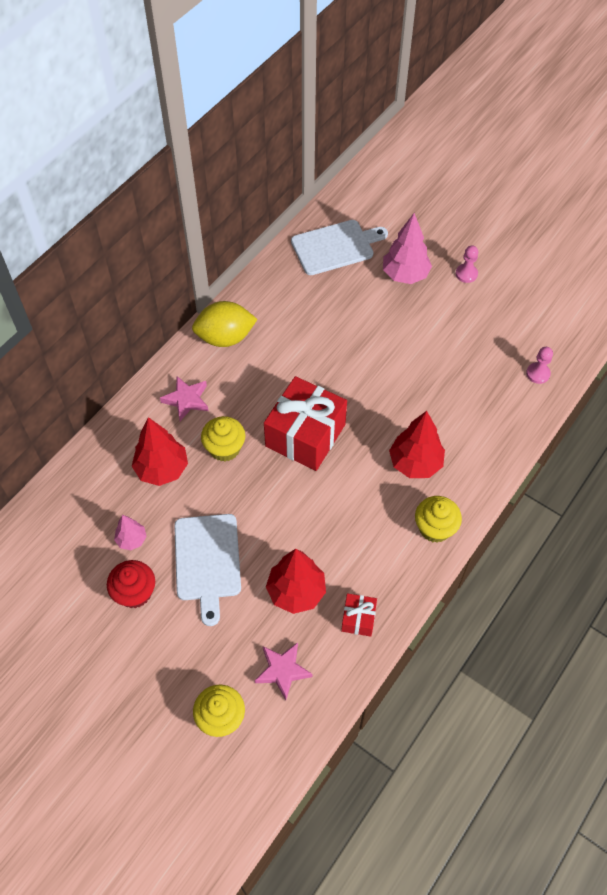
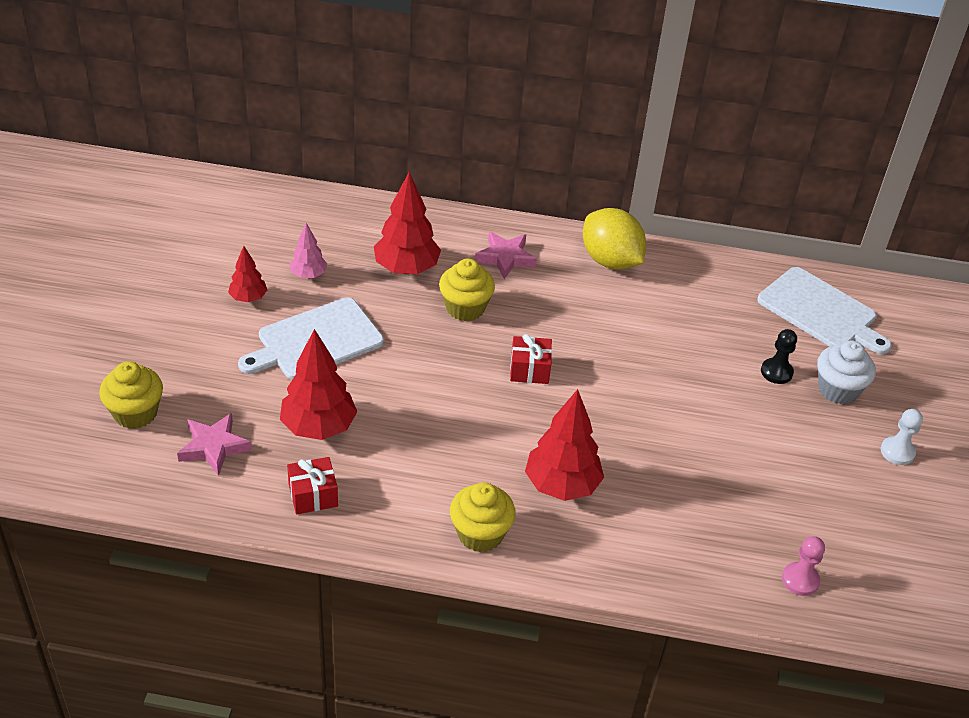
camera: 60 degrees right, 15 degrees down
(135, 593) = (248, 298): red cupcake -> red tree
(305, 435) = (529, 370): red gift -> red gift, size x0.46
(375, 298) = (776, 372): none -> black pawn
(405, 275) = (838, 389): pink tree -> white cupcake
(466, 274) = (897, 452): pink pawn -> white pawn

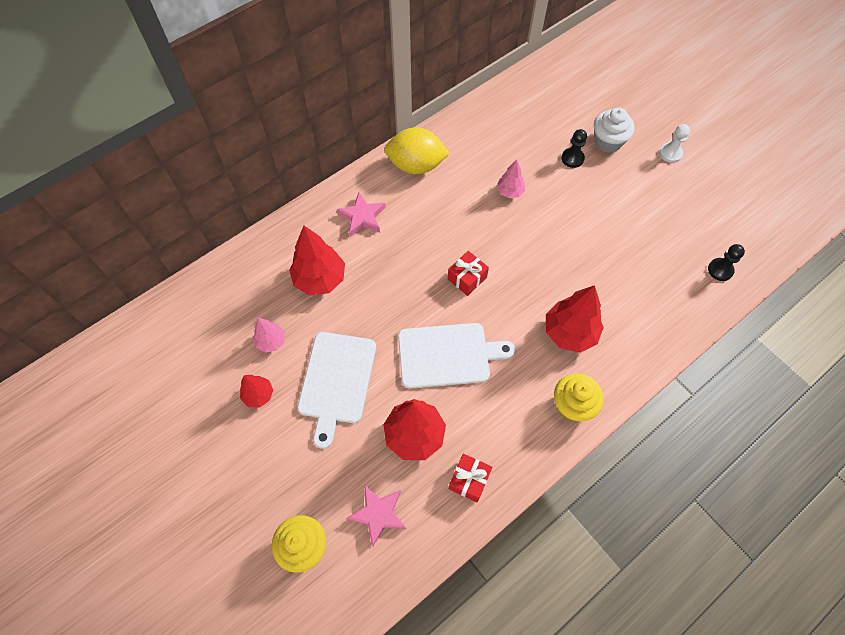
camera: 45 degrees left, 20 degrees up
(465, 308) = (385, 273): yellow cupcake -> none
(670, 346) = (510, 192): none -> pink tree
(800, 580) = (720, 270): pink pawn -> black pawn
(820, 311) = (546, 100): white cutting board -> white cutting board (448, 355)

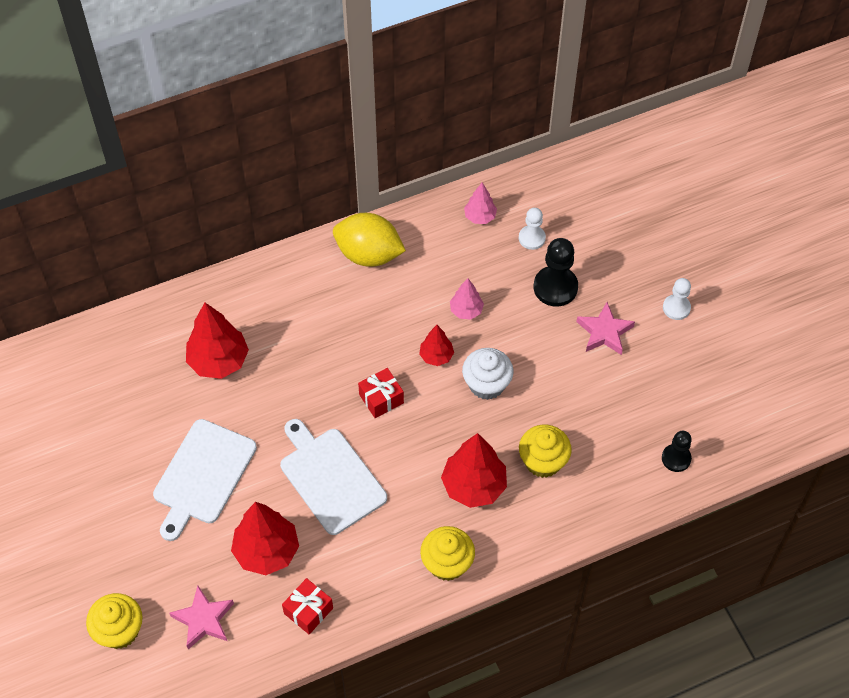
camera: 15 degrees right, 5 degrees down
(258, 395) = (117, 469): red tree -> red tree (436, 356)
(271, 341) = (146, 416): pink tree -> pink tree (480, 217)
(362, 217) = (287, 302): pink star -> pink star (604, 332)
(448, 355) = (330, 477): white cutting board -> white cutting board turned 135 degrees counterclockwise
(539, 125) = (532, 238): none -> white pawn
(572, 158) = (555, 287): black pawn -> black pawn, size x1.61
(608, 142) = (606, 276): white cupcake -> white cupcake (486, 384)
(617, 298) = (543, 461): none -> yellow cupcake

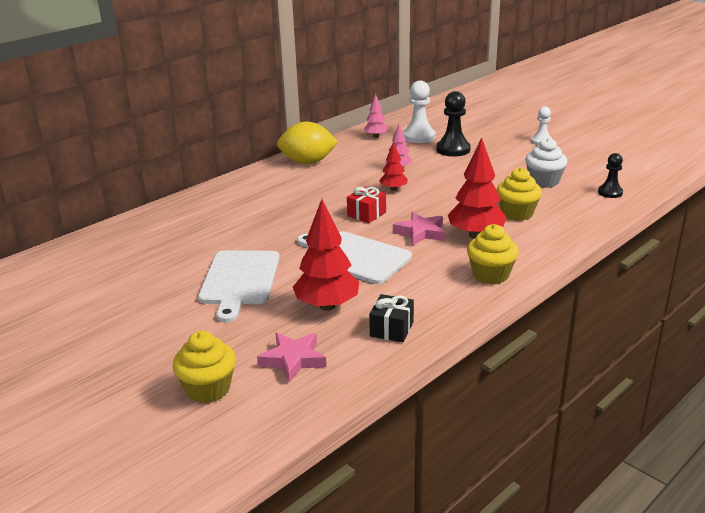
camera: 20 degrees left, 30 degrees down
(218, 361) = (218, 225): red tree -> none
(308, 611) = (391, 329): red gift -> black gift
(486, 384) = (442, 192): white cupcake -> white cupcake (544, 181)
(532, 238) = (419, 137): white pawn -> white pawn, size x1.61
(604, 332) = (504, 158): pink star -> pink star (420, 232)

